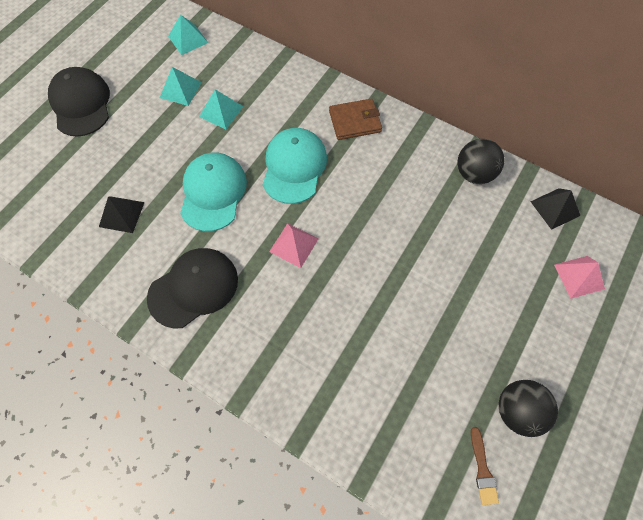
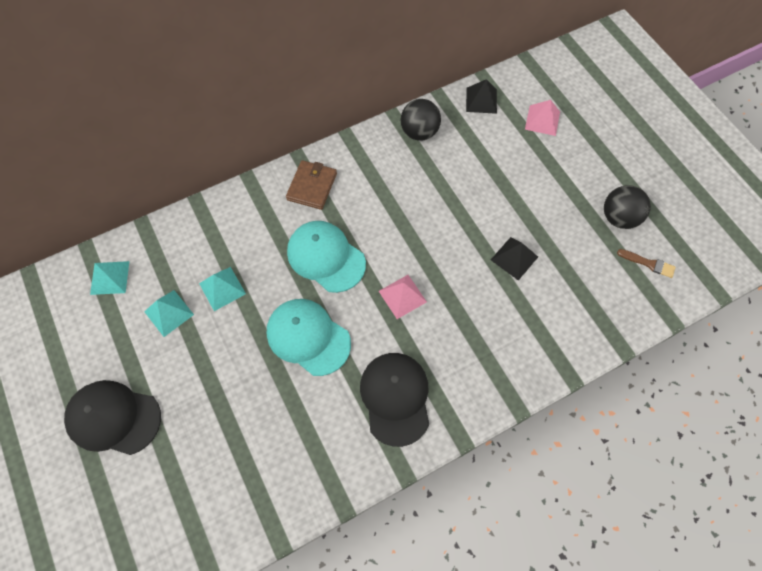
camera: 60 degrees left, 0 degrees up
(121, 214) = (278, 430): black pyramid -> black pyramid (514, 258)

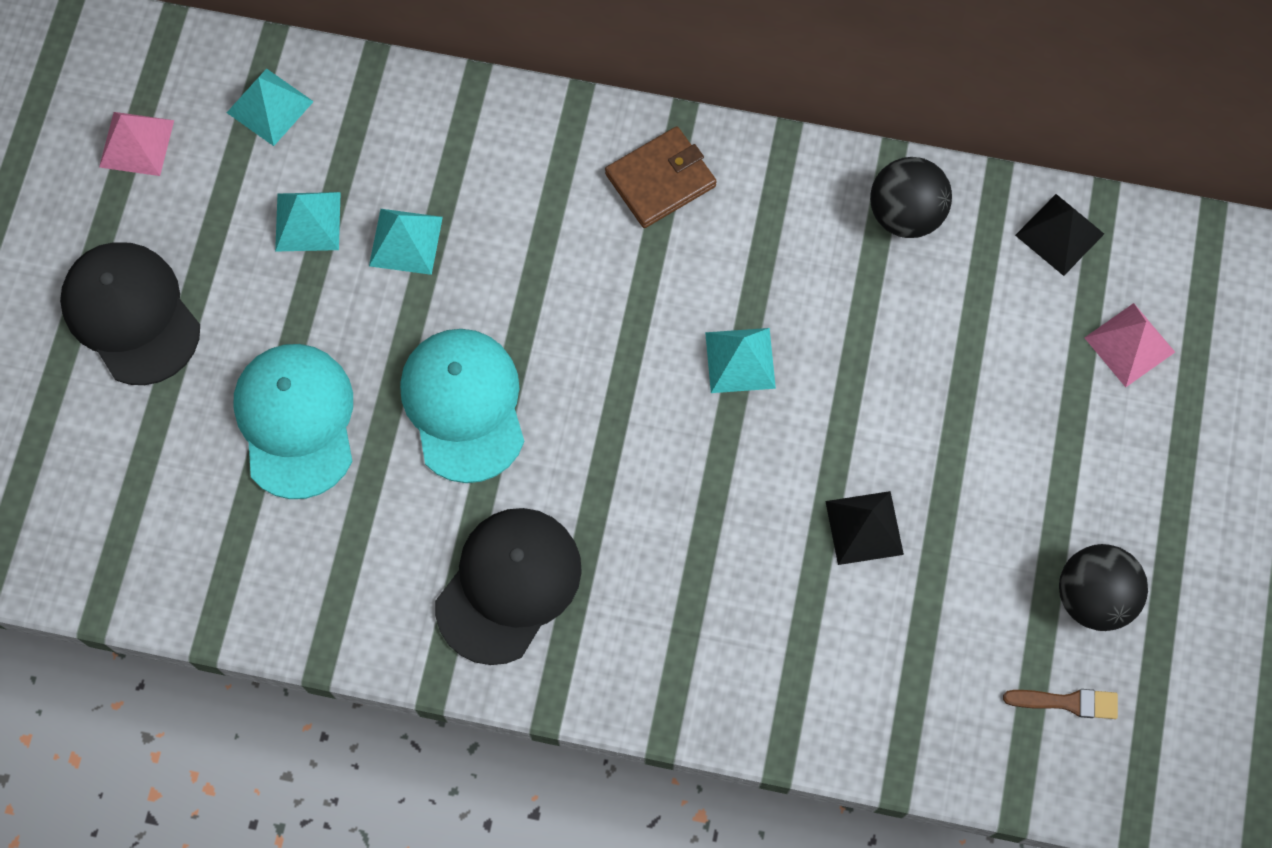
camera: 40 degrees right, 5 degrees up
(326, 257) = (587, 307): turquoise cap -> turquoise cap (296, 421)
(402, 296) = (645, 452): pink pyramid -> pink pyramid (136, 143)
(407, 231) = (740, 360): none -> turquoise pyramid
(648, 263) = (1067, 702): brown brush -> brown brush turned 60 degrees counterclockwise

